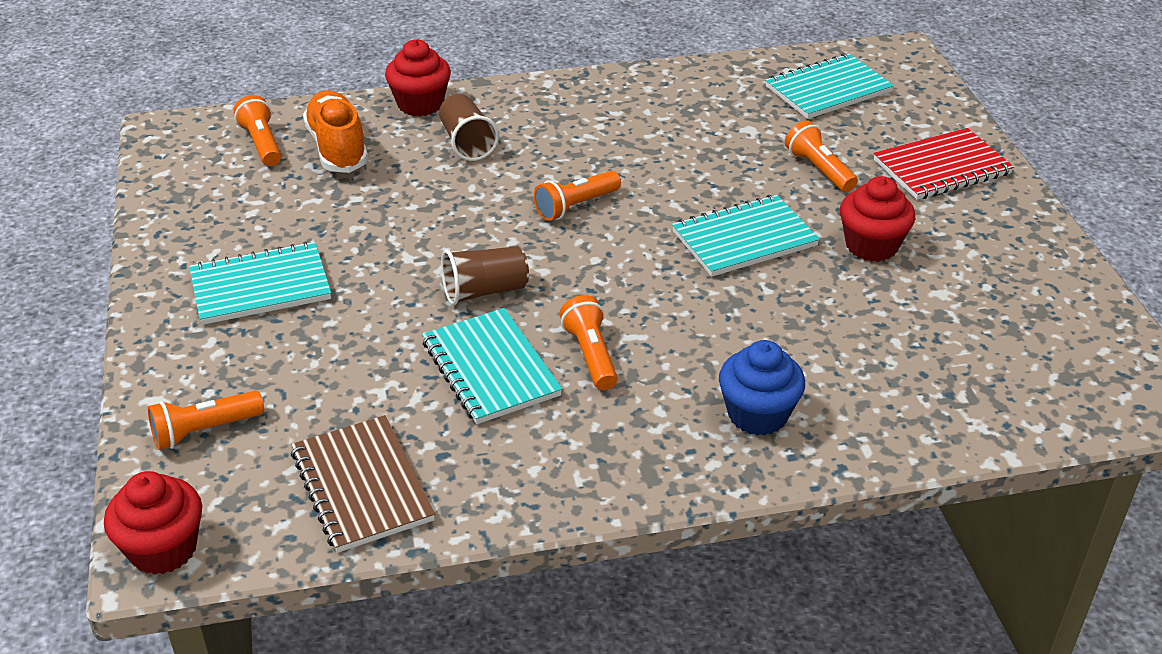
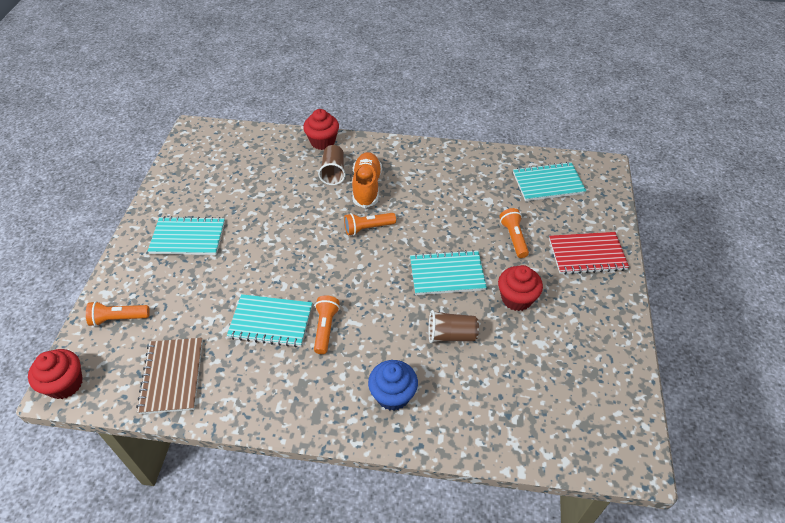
camera: 20 degrees right, 10 degrees up
(262, 144) = (233, 148): orange flashlight -> none
(337, 148) = (268, 160): orange shoe -> orange shoe (367, 187)
(484, 291) = (293, 271): brown cup -> brown cup (451, 335)
(490, 369) = (271, 322): turquoise notebook -> turquoise notebook turned 75 degrees counterclockwise

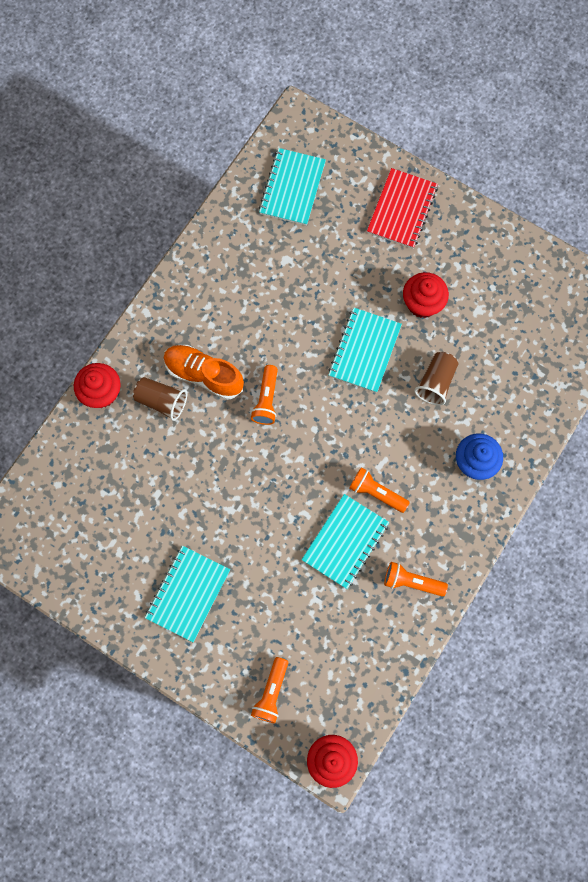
camera: 65 degrees left, 25 degrees up
(172, 376) = (368, 654): brown notebook -> none
(513, 238) = (349, 264): orange flashlight -> orange flashlight (412, 582)

